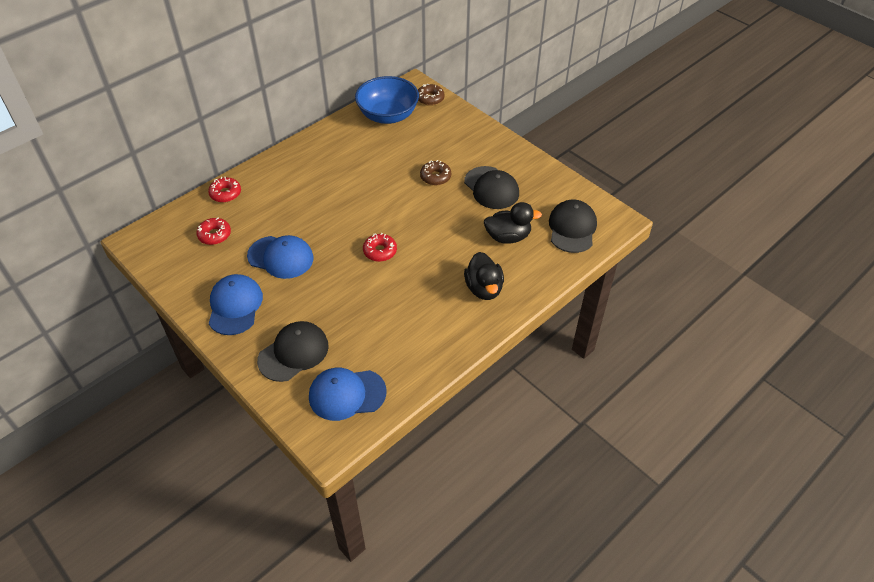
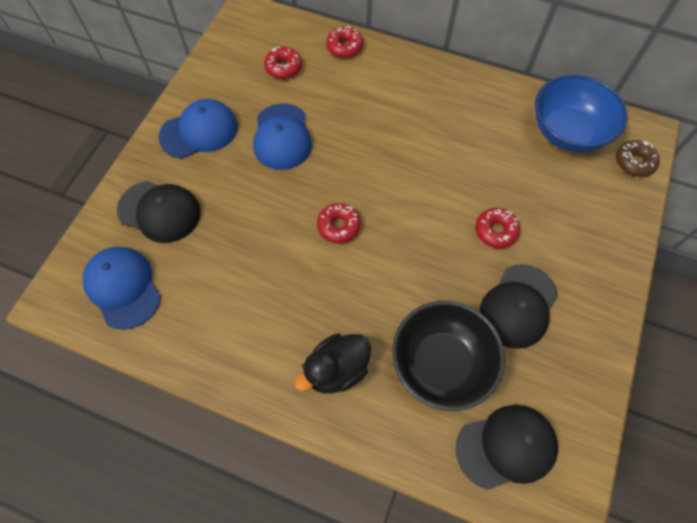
camera: 65 degrees right, 15 degrees up
(435, 177) = (495, 231): brown donut -> red donut
(508, 237) = (441, 363): black duck -> black bowl

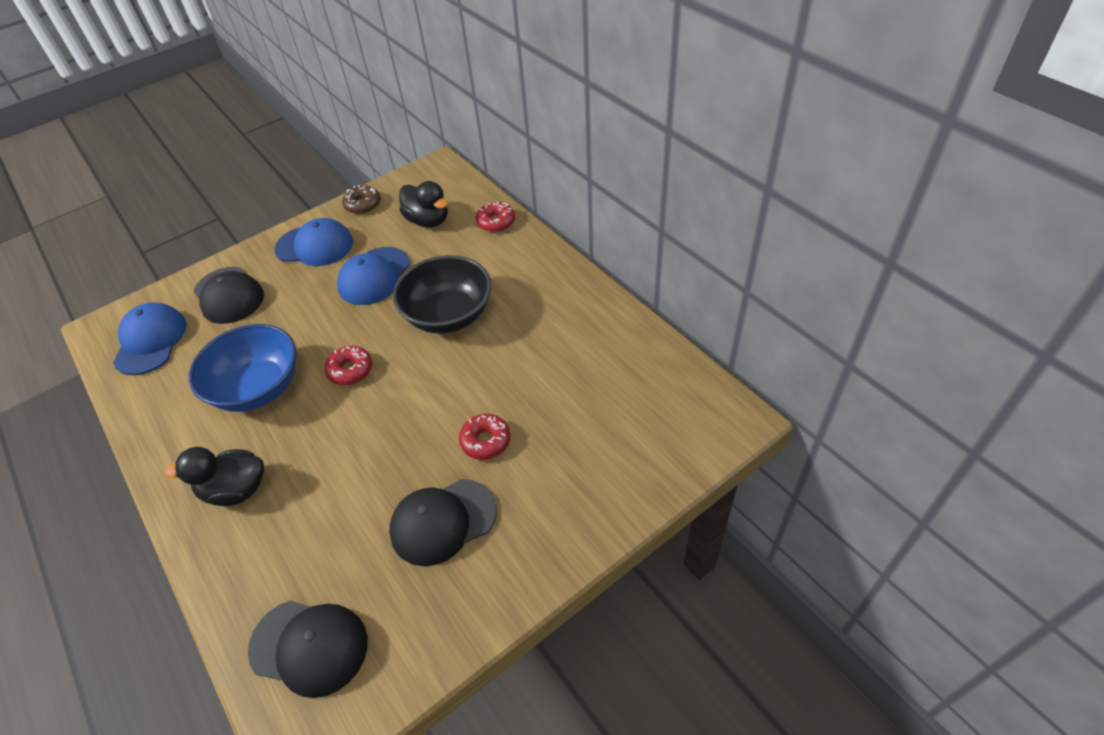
camera: 35 degrees right, 15 degrees down
(283, 67) = (428, 220): red donut -> black duck
(441, 363) = (324, 535): black bowl -> black bowl (448, 315)
(567, 132) = (647, 381): blue bowl -> blue bowl (258, 388)
(634, 162) = (695, 442): brown donut -> brown donut (363, 205)

